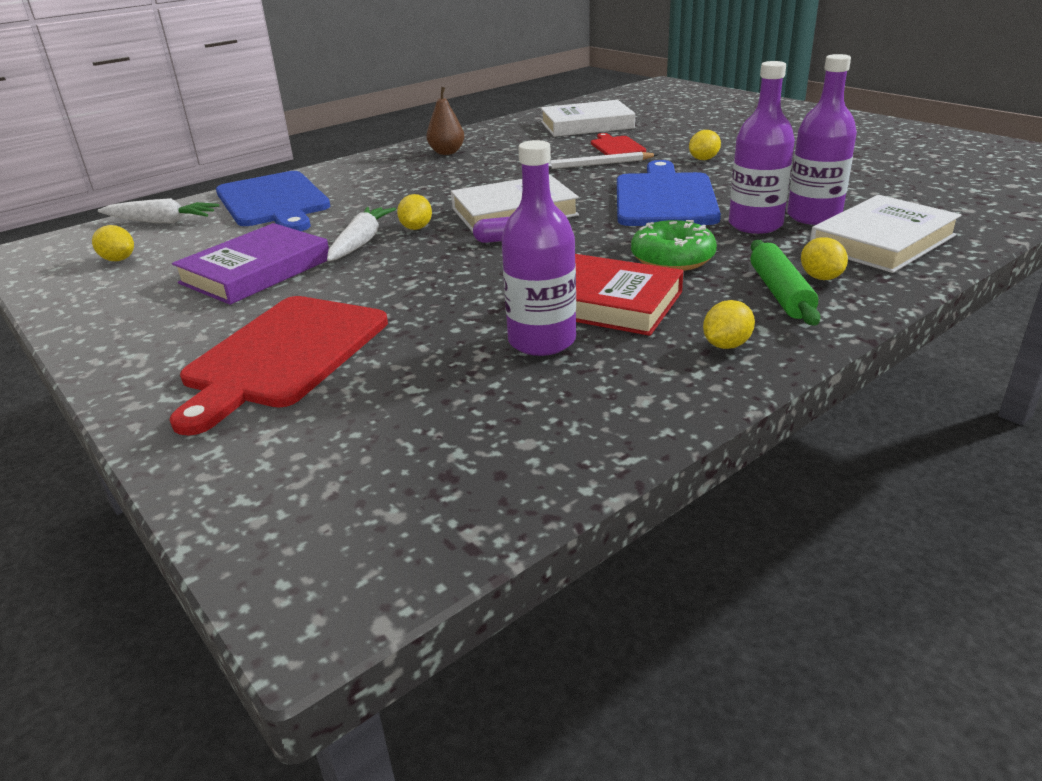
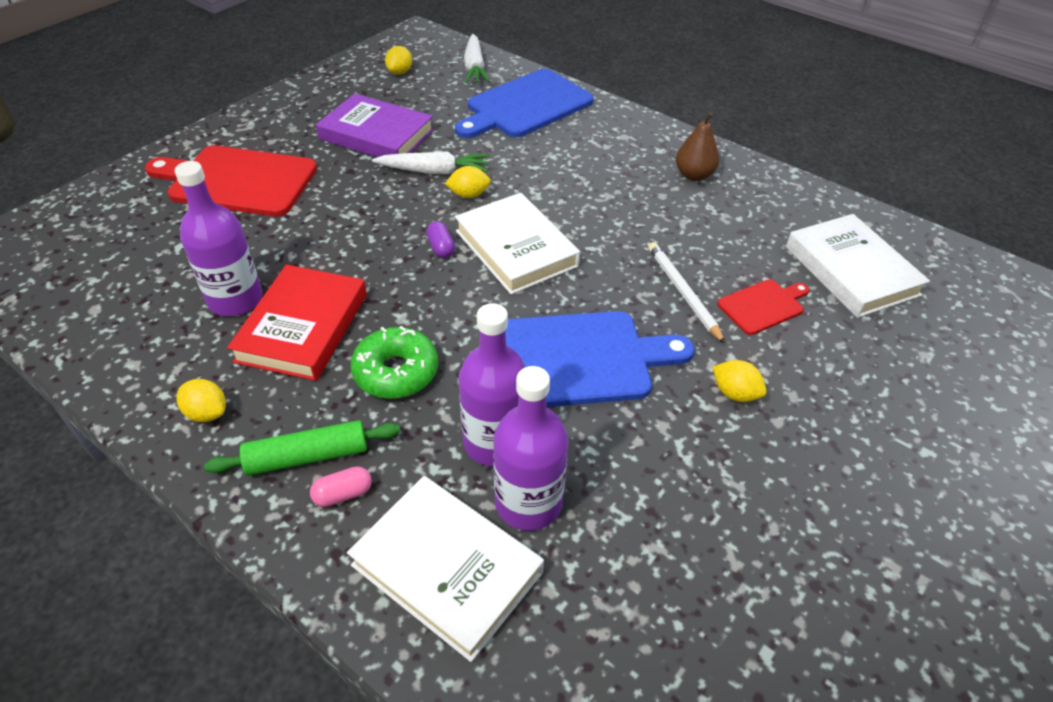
camera: 75 degrees right, 15 degrees up
(820, 277) = (343, 494): yellow lemon -> pink capsule

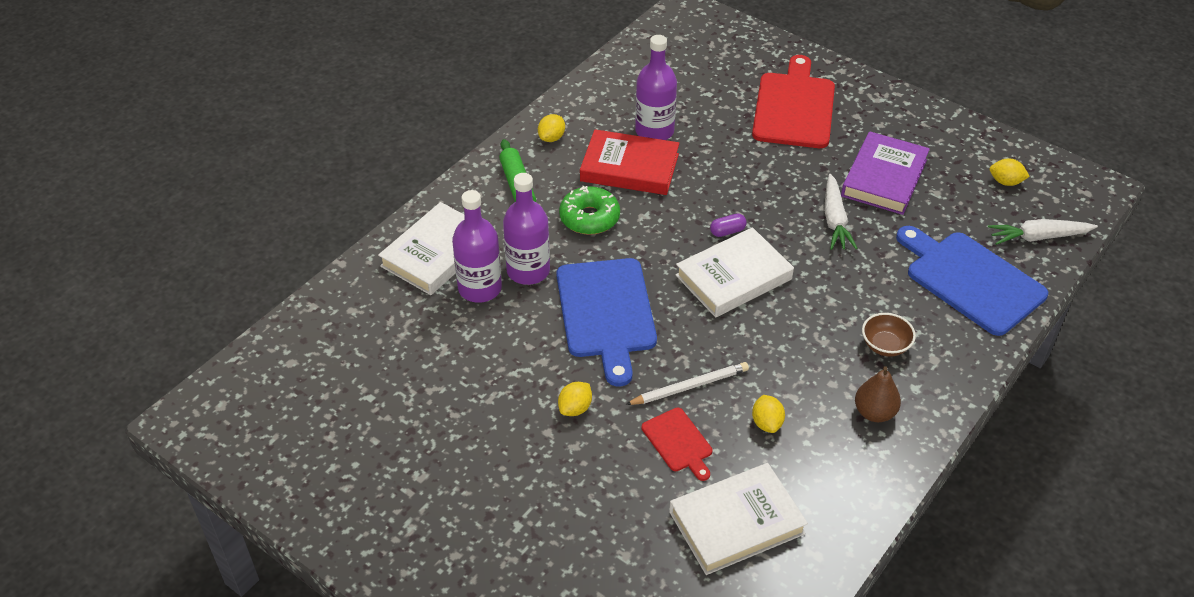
camera: 90 degrees right, 0 degrees up
(343, 494) = (489, 204): pink capsule -> none
(469, 195) = (804, 244): yellow lemon -> yellow lemon (767, 423)
(610, 160) = (885, 345): none -> brown bowl

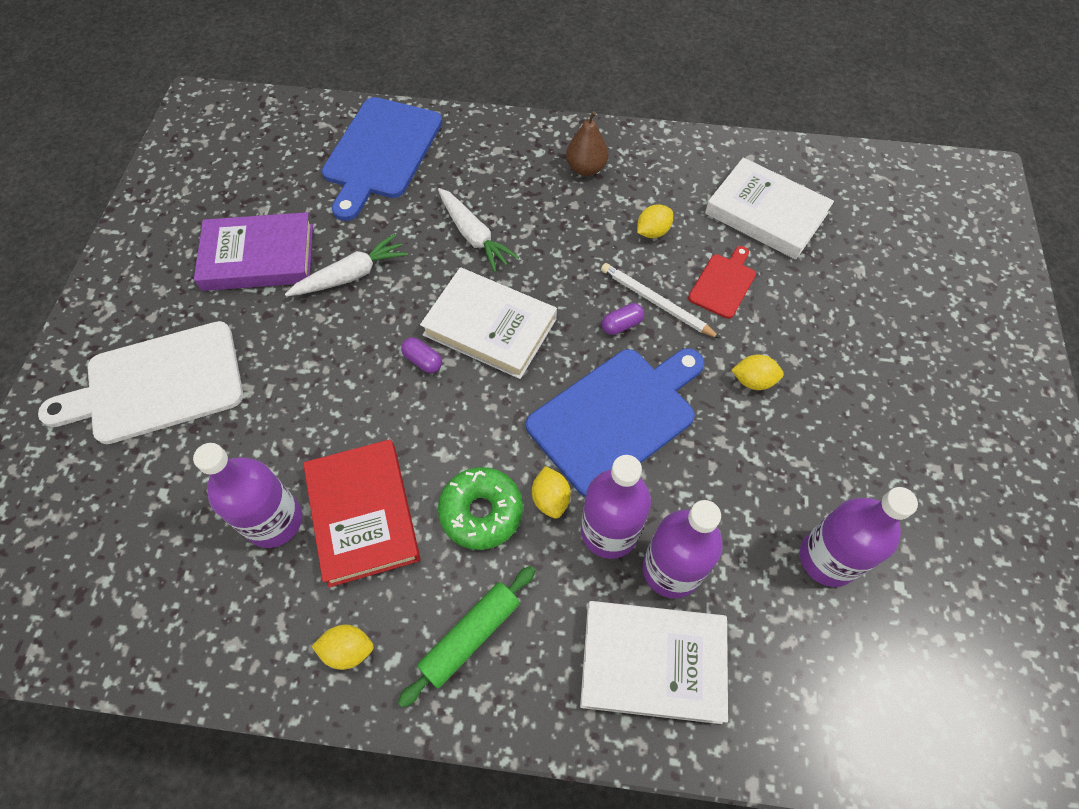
camera: 120 degrees left, 15 degrees up
(418, 370) = (827, 558): none -> purple bottle
(683, 354) = (622, 325): none -> purple capsule
(794, 107) = (157, 384): red cutting board -> white cutting board
(885, 345) = (504, 184): brown bowl -> none
(1005, 182) = (219, 164): yellow lemon -> yellow lemon (550, 499)
(1038, 237) = (294, 124): white carrot -> white carrot (474, 236)

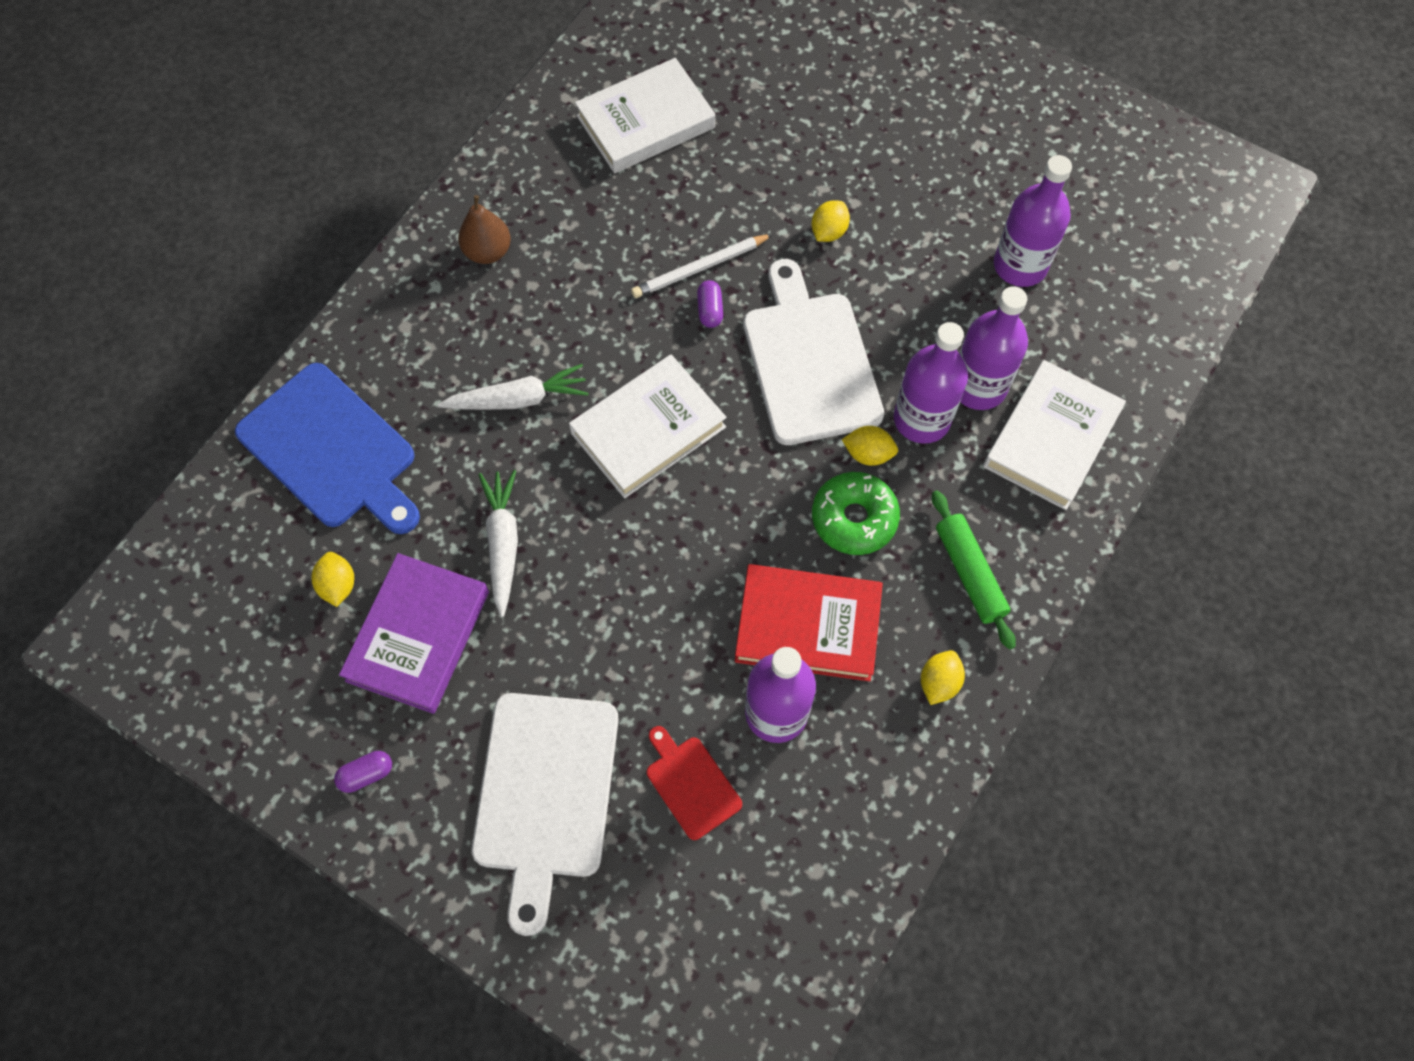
camera: 65 degrees left, 5 degrees up
(423, 361) = (657, 509): purple capsule -> purple capsule (366, 774)
(616, 417) = (810, 361): blue cutting board -> white cutting board
(652, 232) = (611, 230): yellow lemon -> yellow lemon (338, 585)
(723, 284) = (709, 201): red cutting board -> red cutting board (691, 783)

